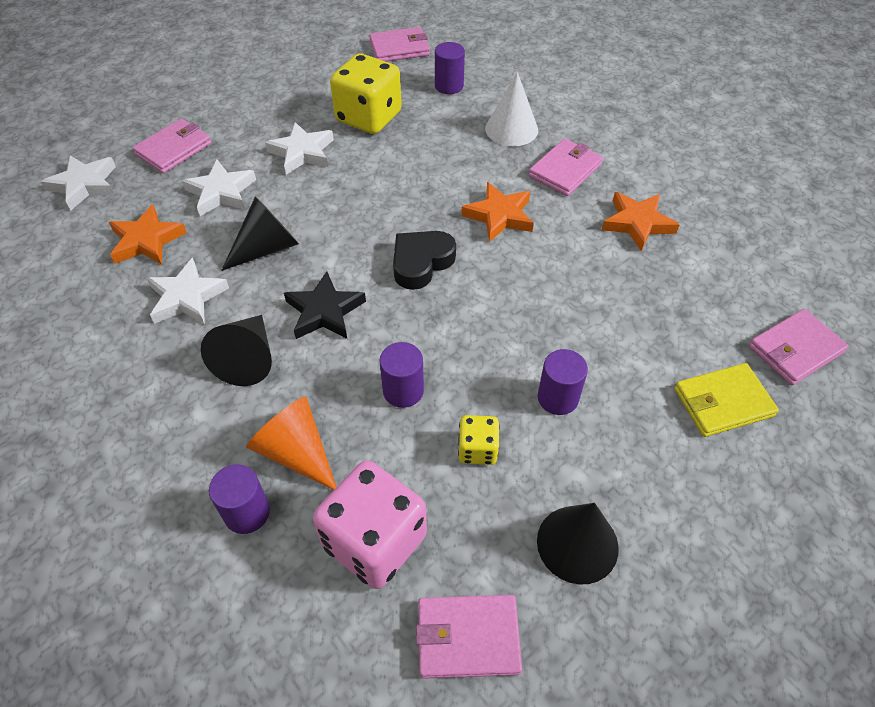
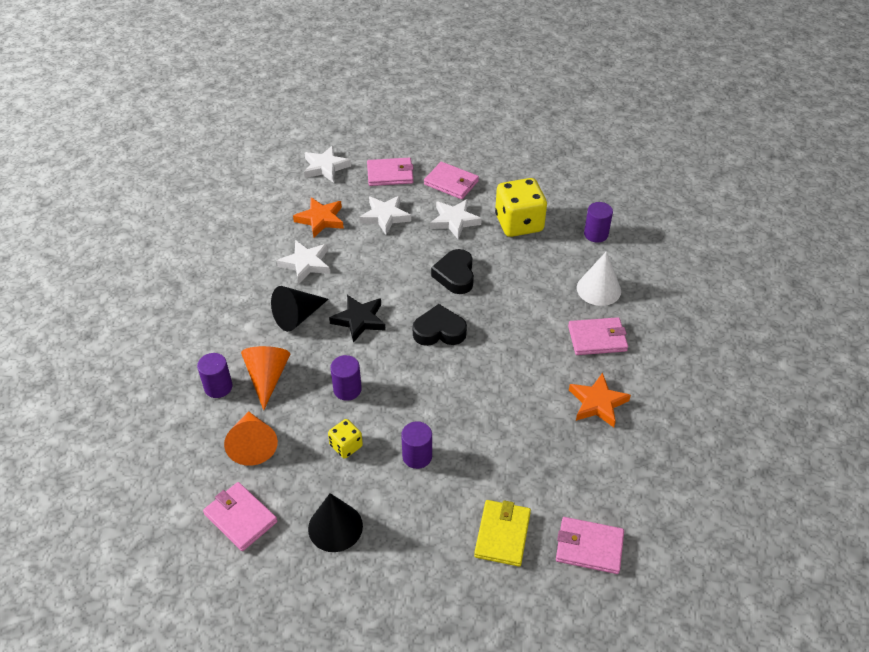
camera: 45 degrees right, 5 degrees down
(267, 248) = (372, 265): black cone -> none
(368, 201) = (455, 275): none -> black heart
(374, 541) = (253, 445): pink dice -> orange cone
(399, 48) = (597, 188): pink wallet -> pink wallet (451, 183)
(499, 215) = (518, 337): orange star -> none
(723, 402) = (502, 534): yellow wallet -> yellow wallet turned 75 degrees clockwise

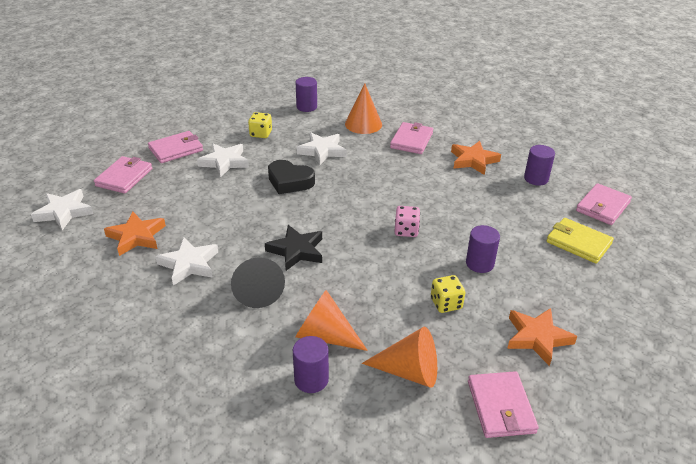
camera: 65 degrees left, 10 degrees down
(240, 518) = (501, 407): pink wallet -> pink wallet turned 75 degrees counterclockwise
(335, 527) = (537, 338): black cone -> orange star
(347, 389) = (378, 283): purple cylinder -> purple cylinder (536, 179)
(385, 216) = (177, 196): white star -> white star (322, 151)
(433, 385) = (406, 231): none -> pink dice
(439, 331) = (347, 209): black heart -> none
(519, 223) = (261, 134): yellow dice -> yellow dice, size x0.50
(598, 289) = (363, 124): white cone -> orange cone

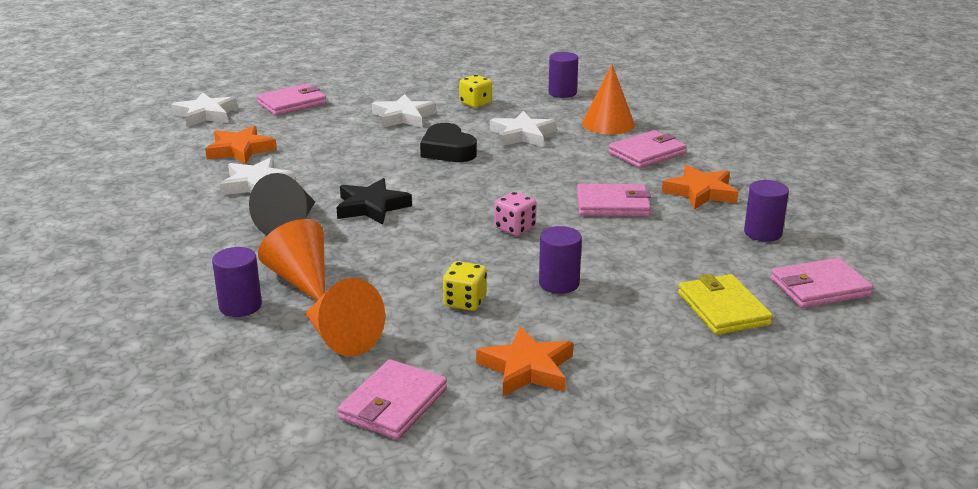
camera: 35 degrees right, 10 degrees down
(176, 149) = (370, 94): pink wallet -> pink wallet (613, 204)

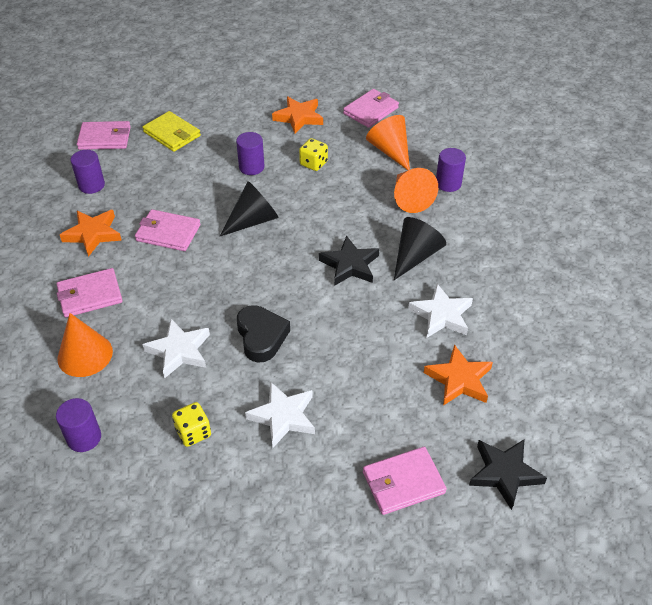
camera: 165 degrees left, 20 degrees up
(205, 114) = (504, 473): white star -> black star
(515, 228) = (253, 220): pink dice -> black cone
(723, 309) = (172, 134): yellow wallet -> yellow wallet turned 45 degrees counterclockwise

